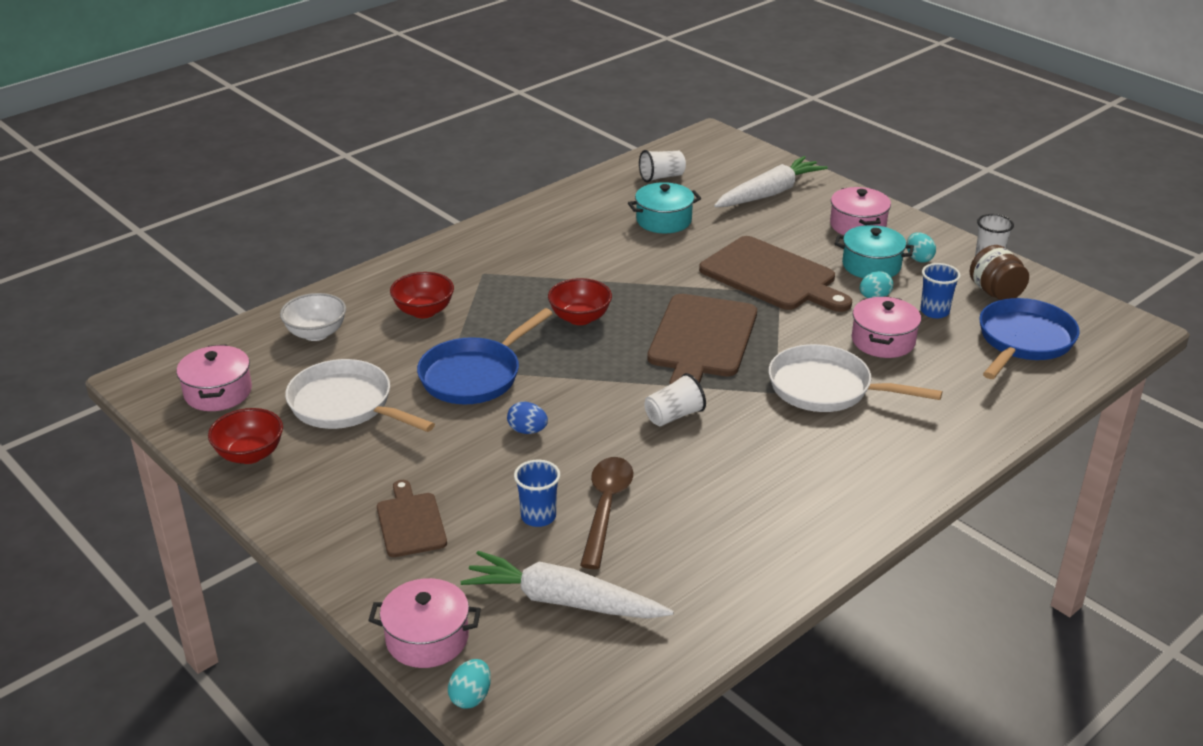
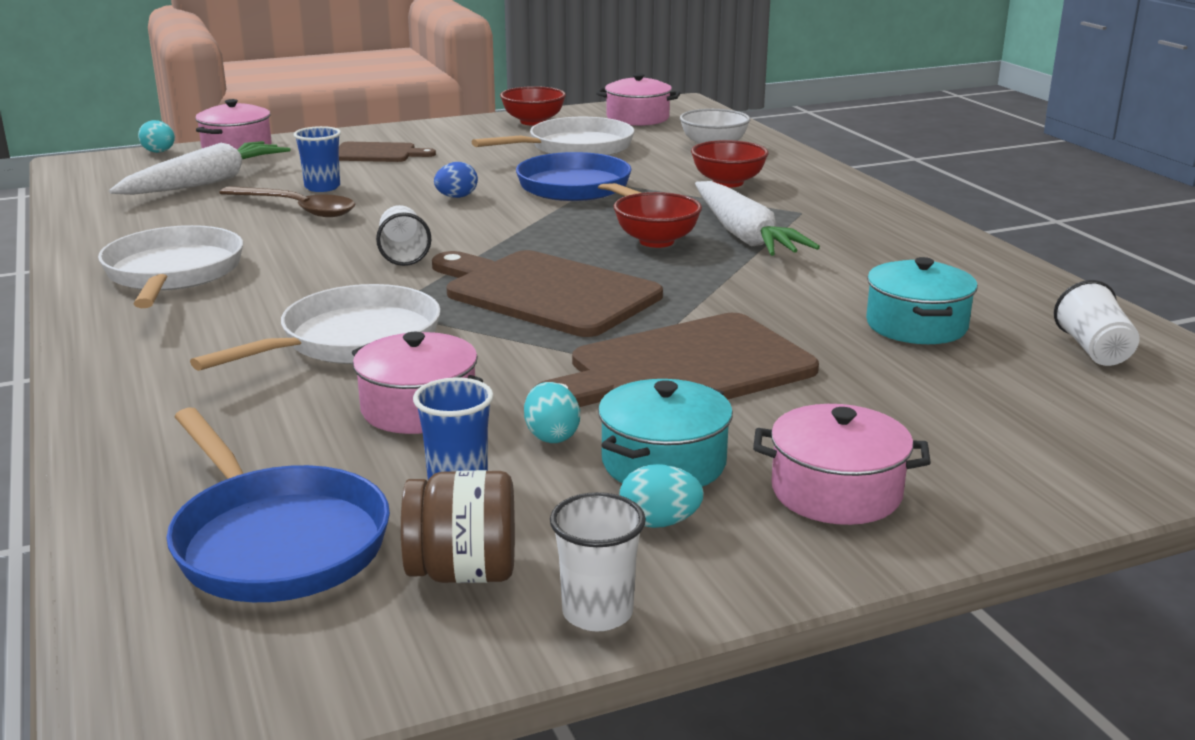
camera: 110 degrees right, 10 degrees down
(769, 193) = (1010, 432): white carrot -> white carrot (743, 235)
(786, 510) = (173, 274): none -> white pan

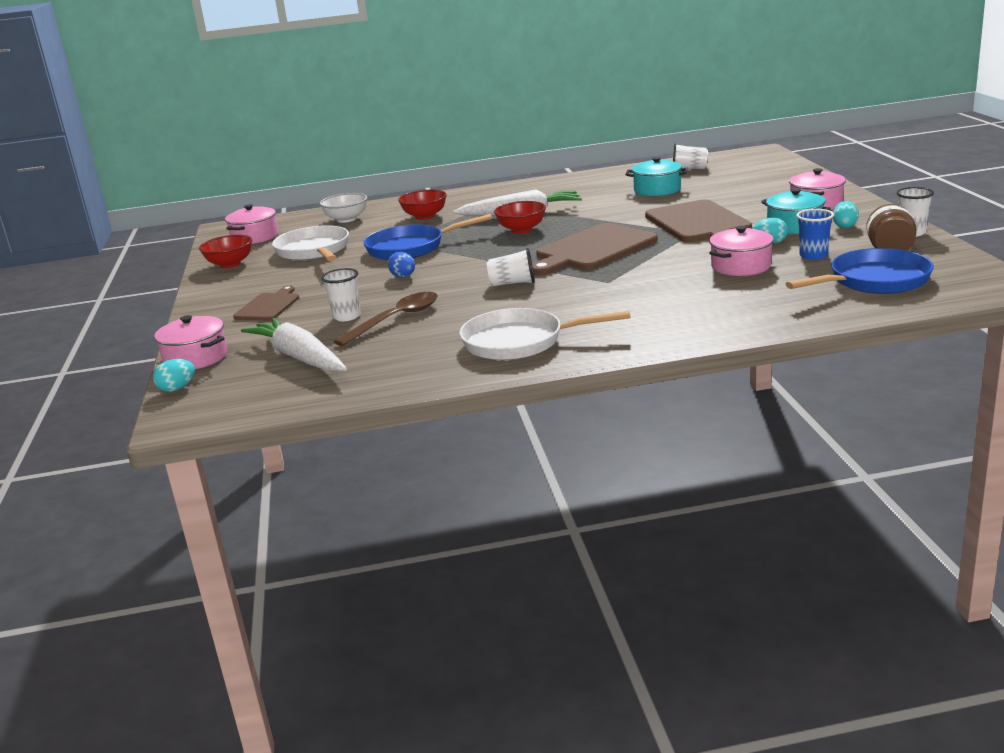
camera: 75 degrees left, 0 degrees up
(322, 187) = (347, 316): blue cup -> white cup
(352, 341) = (652, 285): white pan -> none

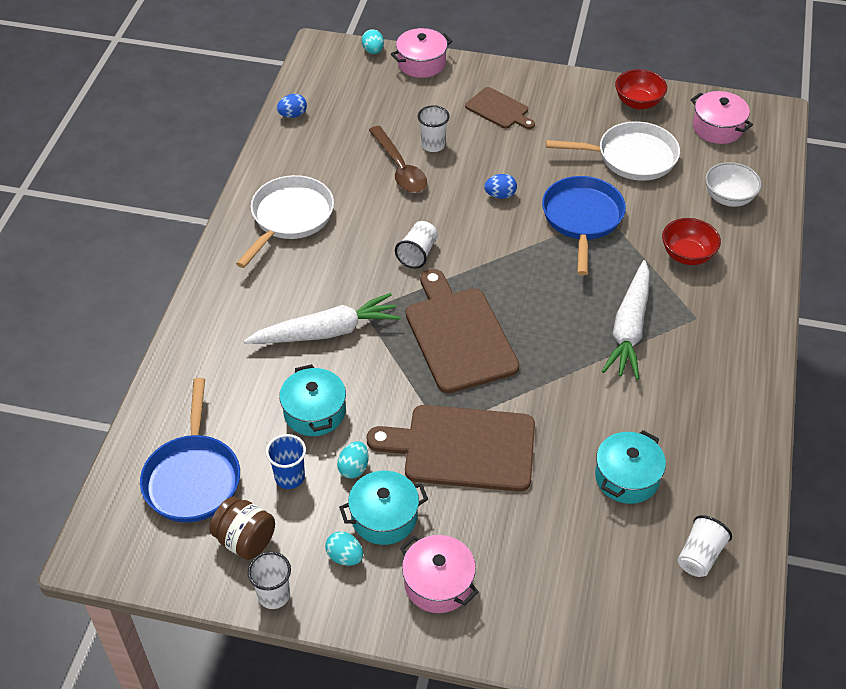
camera: 110 degrees right, 25 degrees up
(299, 357) = (373, 109): white carrot -> white carrot (326, 332)
(337, 394) = (292, 115): none -> blue egg
(521, 230) = (570, 309): red bowl -> none
(741, 266) = (314, 412): pink pot -> turquoise pot

